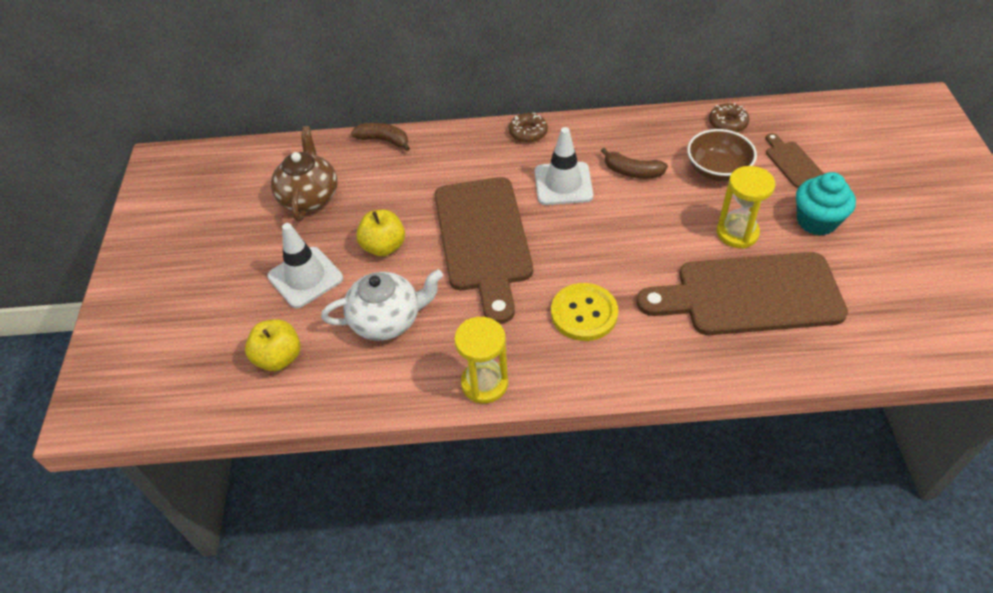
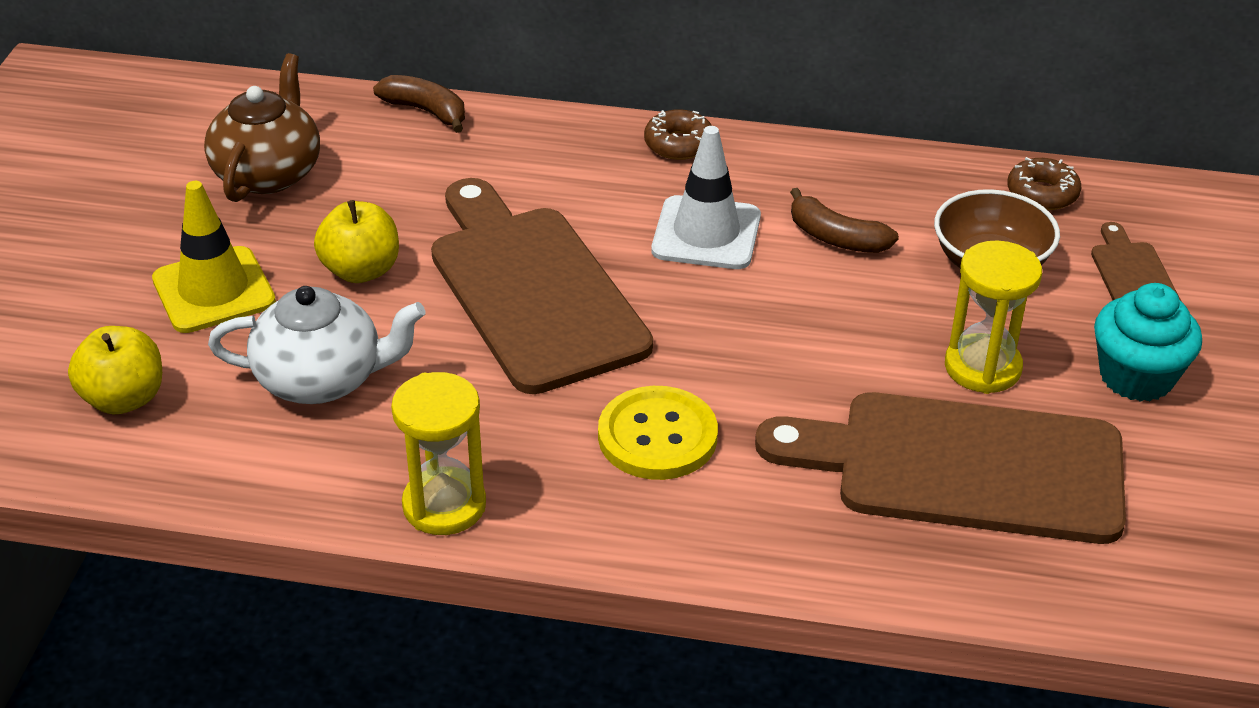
camera: 10 degrees right, 10 degrees down
(305, 277) = (214, 290): white traffic cone -> yellow traffic cone
(483, 239) = (533, 291): brown cutting board -> brown cutting board turned 150 degrees clockwise

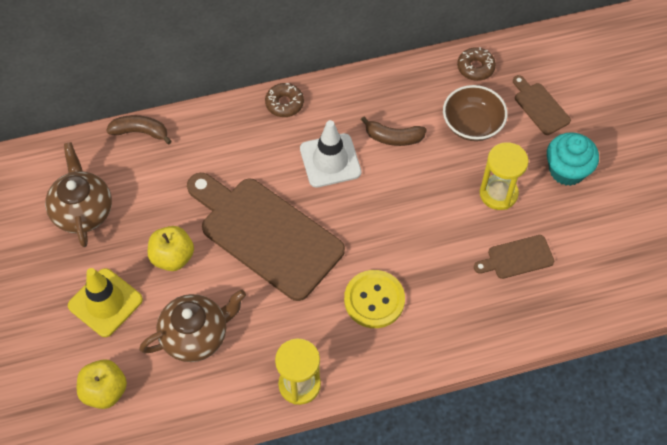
camera: 25 degrees left, 20 degrees up
(322, 379) = (196, 335): white teapot -> brown teapot
(964, 467) = (517, 258): brown cutting board -> brown cutting board, size x0.45

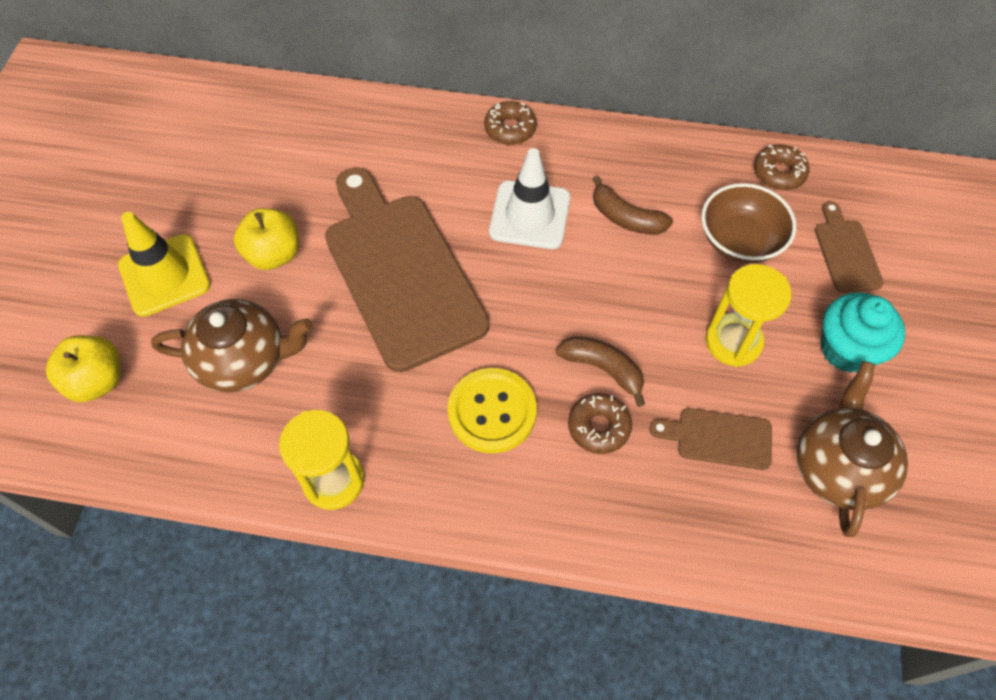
camera: 25 degrees right, 0 degrees up
(83, 210) = (206, 161): brown teapot -> brown teapot (838, 467)
(140, 132) = (323, 100): brown banana -> brown banana (603, 369)
(443, 281) = (598, 427): none -> brown donut

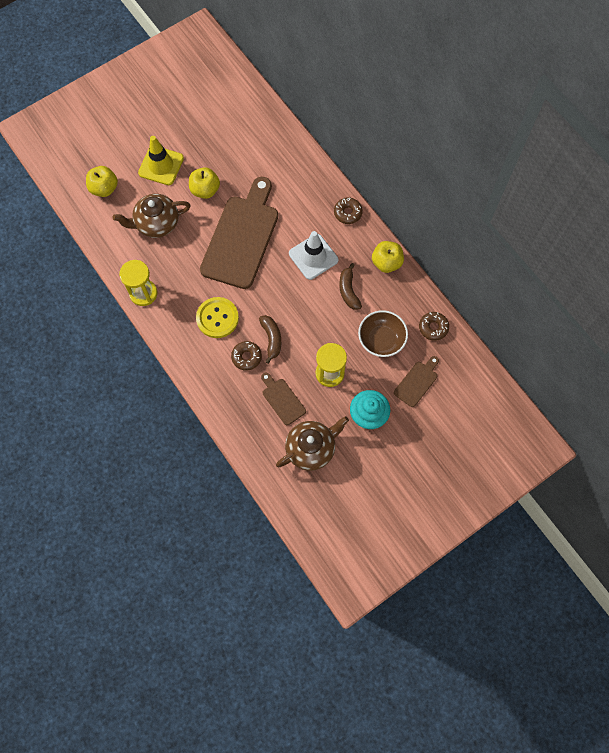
camera: 45 degrees right, 10 degrees up
(244, 360) = (156, 223): brown teapot -> brown teapot turned 120 degrees clockwise
(630, 146) = (386, 263): none -> yellow apple

